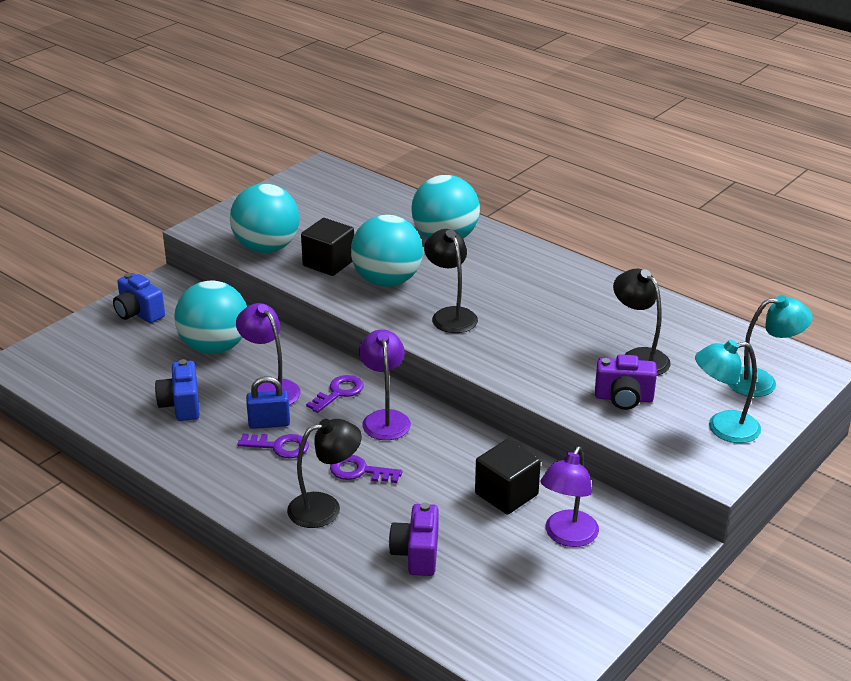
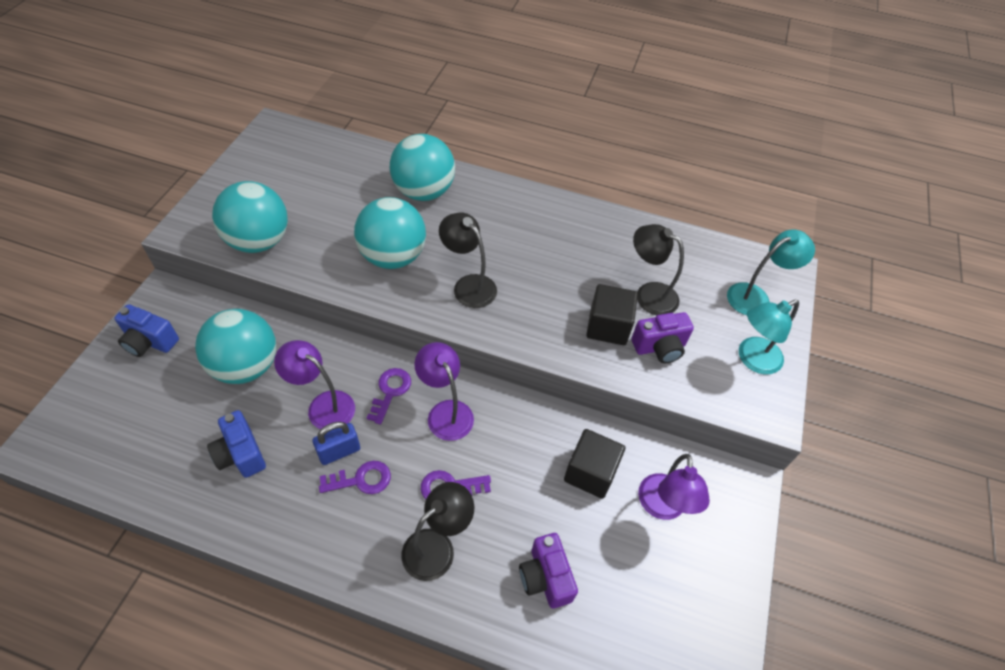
camera: 25 degrees left, 20 degrees up
(329, 263) = (328, 247): black cube -> black cube (608, 326)

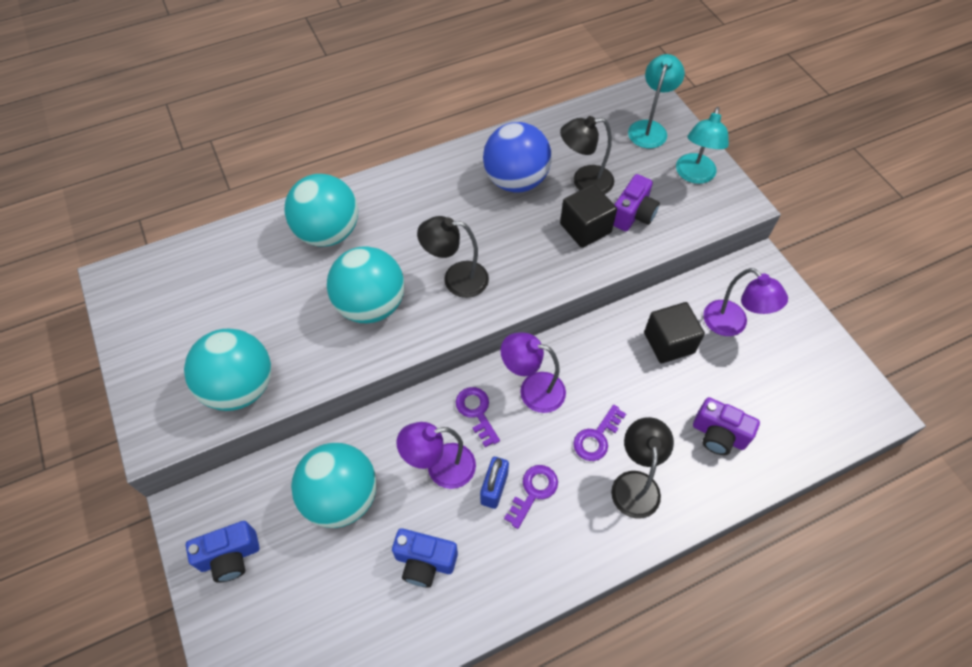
camera: 40 degrees left, 5 degrees up
(594, 254) = (516, 181): none -> blue ball

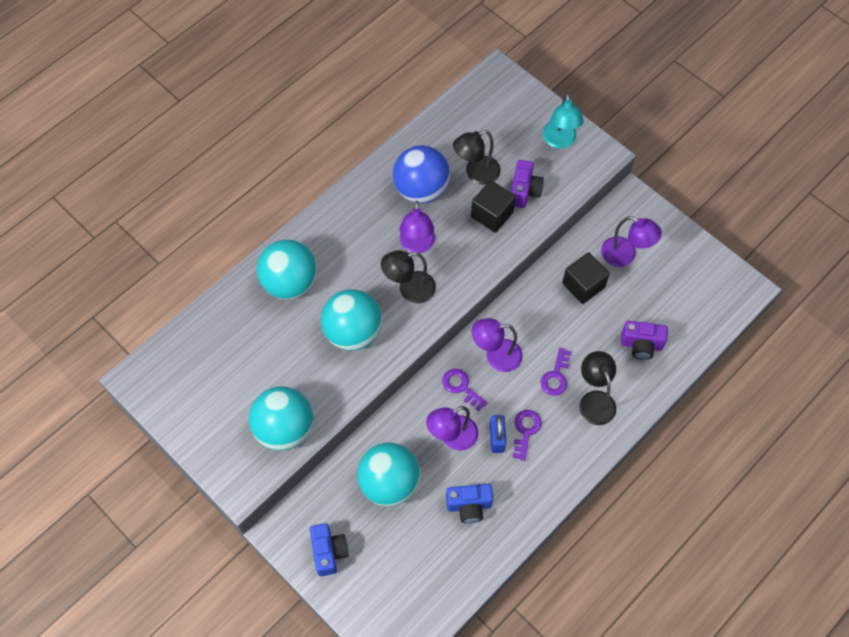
camera: 20 degrees left, 5 degrees up
(230, 556) = (329, 552): blue camera -> blue camera turned 60 degrees counterclockwise
(486, 235) = (417, 245): none -> purple lamp
(649, 128) = (510, 107): turquoise lamp -> none

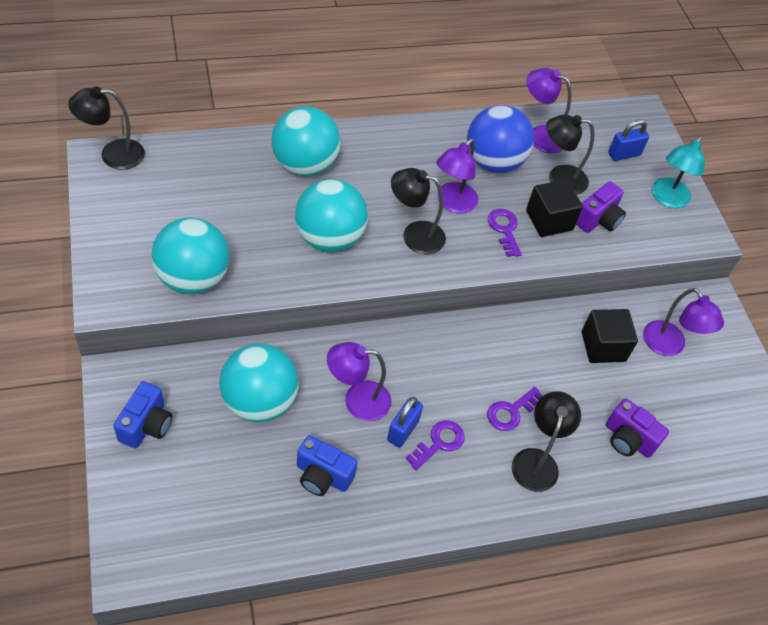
camera: 25 degrees right, 10 degrees down
(144, 369) = (113, 155): none -> black lamp
(461, 387) = (403, 361): purple key -> purple key (504, 229)
(496, 356) = (461, 355): purple lamp -> purple lamp (540, 136)
(507, 121) = (624, 154): none -> blue padlock

